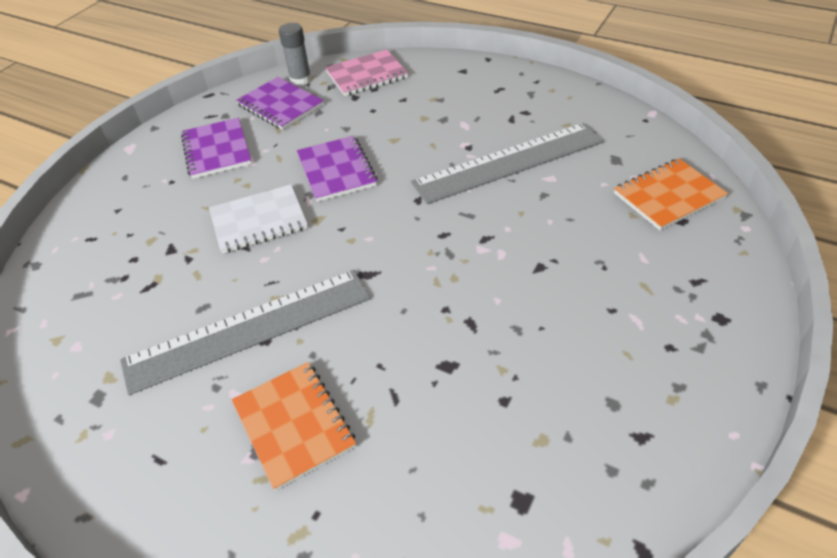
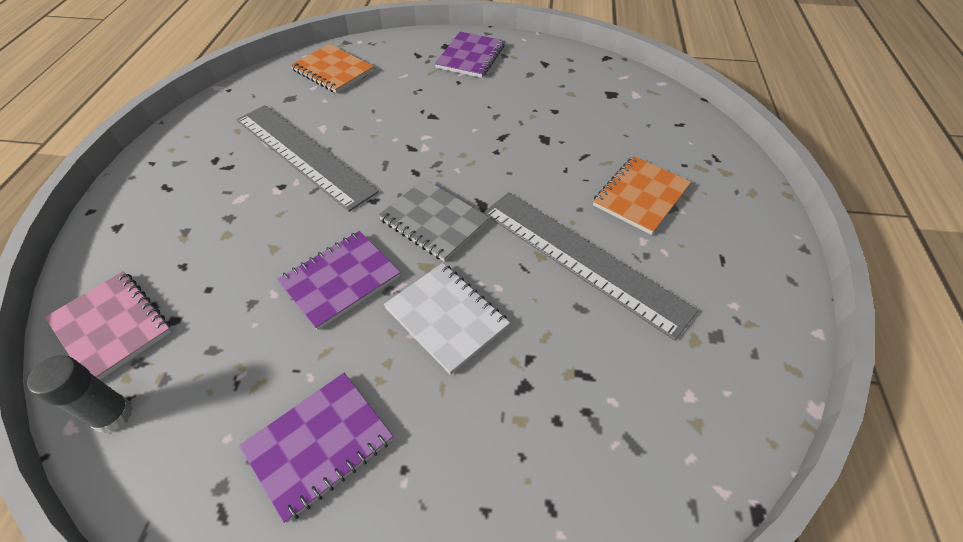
camera: 115 degrees left, 5 degrees up
(280, 105) = (192, 410): purple notebook -> purple notebook (470, 57)
(366, 234) = (434, 221): none -> grey notebook

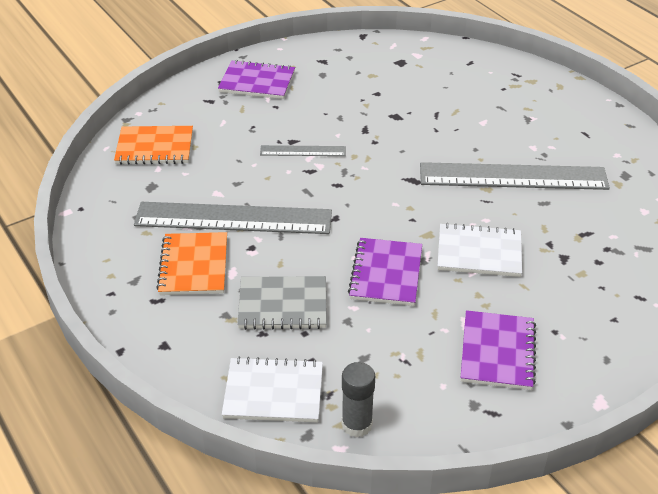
camera: 40 degrees left, 10 degrees down
(111, 327) = (273, 392): pink notebook -> white notebook
(428, 128) = (303, 151): none -> grey ruler
(434, 221) = (395, 207): grey notebook -> grey notebook (282, 305)
(470, 57) = (257, 82): purple notebook -> purple notebook turned 60 degrees counterclockwise
(641, 196) = (501, 121): orange notebook -> orange notebook (194, 266)

